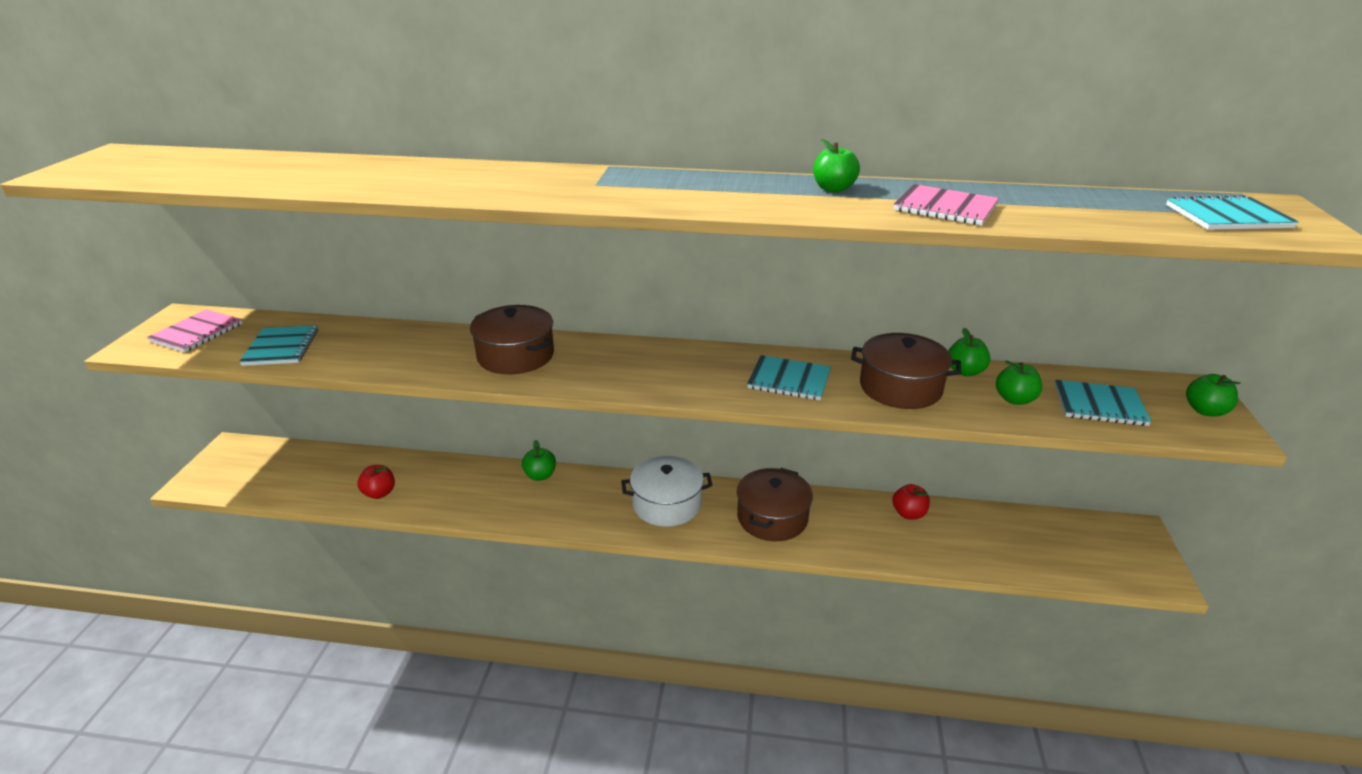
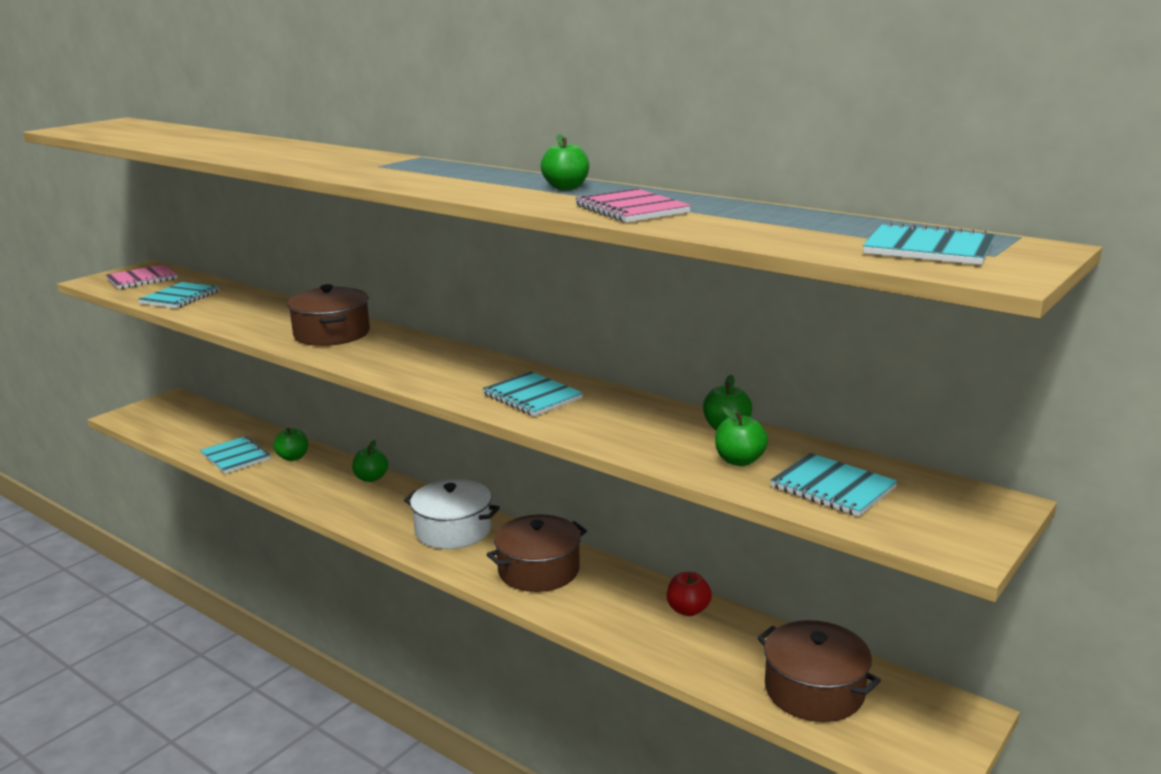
camera: 30 degrees right, 10 degrees down
(379, 493) = (235, 457): red apple -> turquoise notebook
(900, 387) = (632, 425): brown pot -> brown pot (814, 690)
(1205, 411) = (964, 524): green apple -> green apple (293, 457)

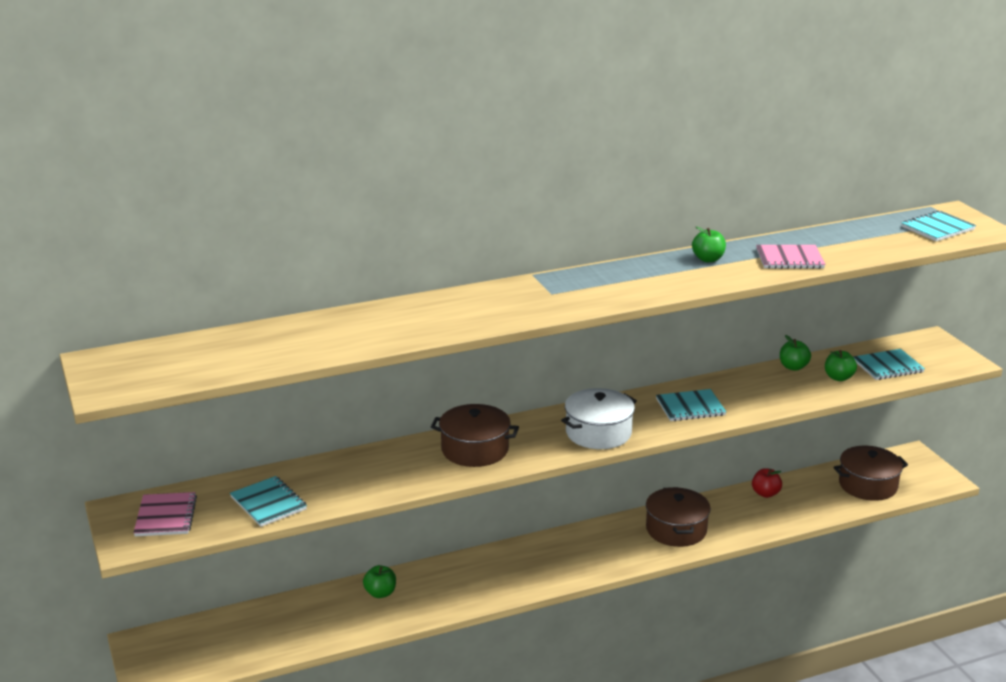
camera: 60 degrees left, 5 degrees up
(235, 457) = (343, 624): turquoise notebook -> none
(371, 478) = (465, 563): green apple -> none
(453, 530) = (590, 547): white pot -> white pot (598, 433)

